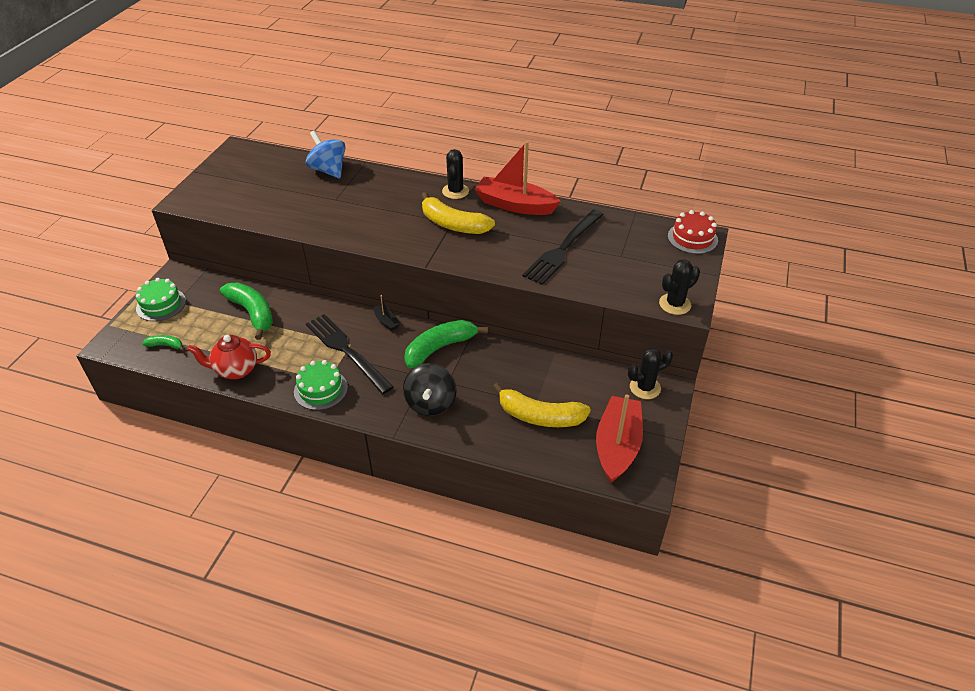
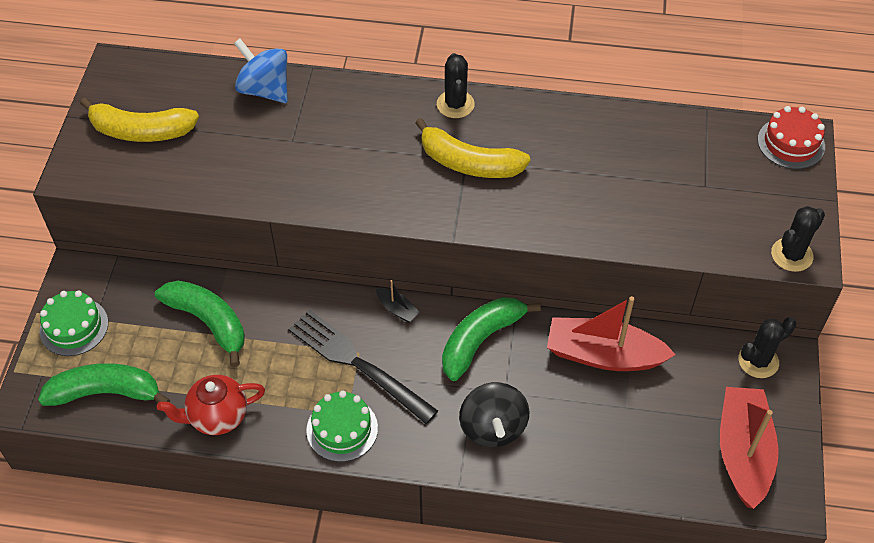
camera: 10 degrees left, 10 degrees up
(166, 345) = (106, 392): green banana -> green banana, size x2.08
(515, 205) = (543, 118): red boat -> red boat (603, 355)
(539, 416) = (636, 424): yellow banana -> yellow banana (141, 131)
(563, 249) = (627, 185): black fork -> none

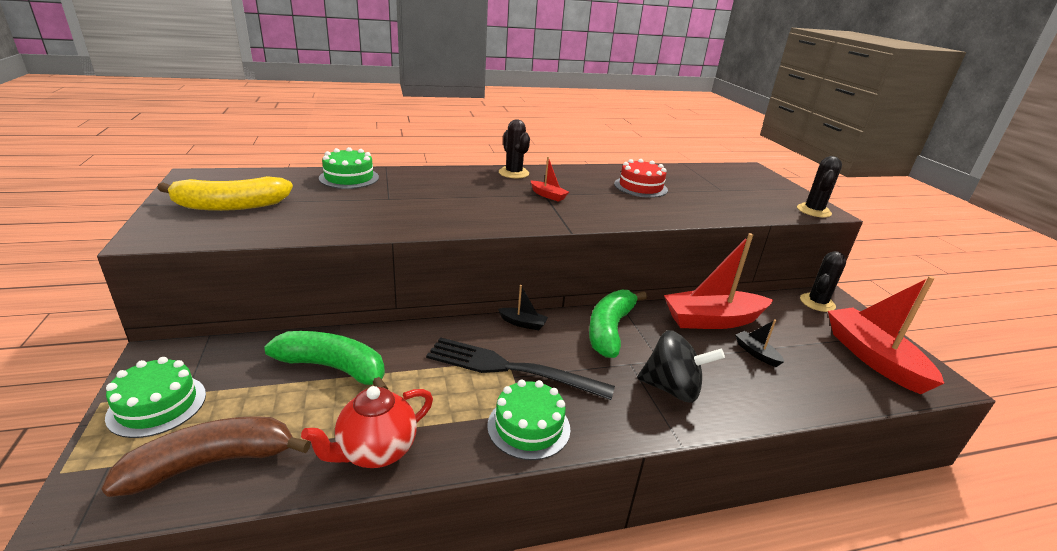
camera: 25 degrees left, 25 degrees down
(106, 392) = (212, 463): green banana -> brown banana
(264, 89) = (349, 178): blue spinning top -> green cake
(469, 163) = (548, 195): yellow banana -> red boat
(493, 427) = (672, 389): black spinning top -> black spinning top turned 45 degrees counterclockwise
(614, 411) = (756, 353): none -> black boat
(791, 143) = (748, 171): red cake -> red cake (640, 187)

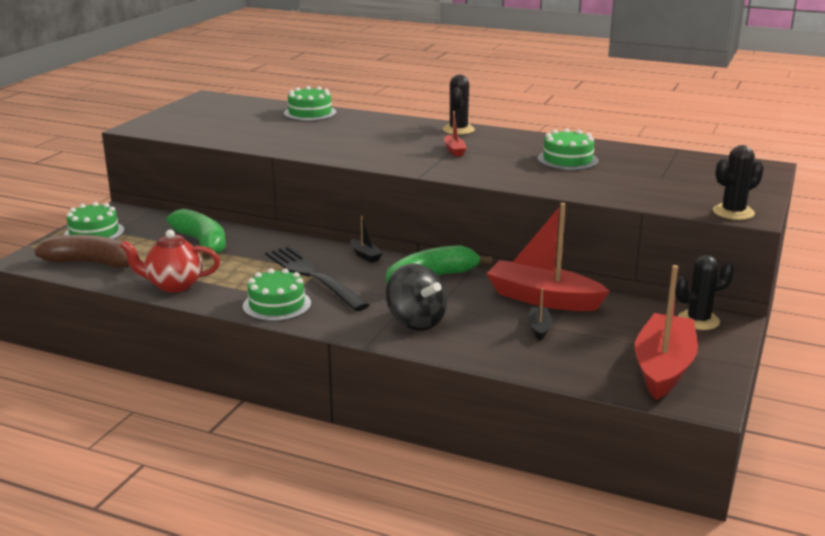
camera: 40 degrees right, 5 degrees down
(230, 206) = (203, 118): yellow banana -> none
(640, 187) = (567, 160): red cake -> green cake

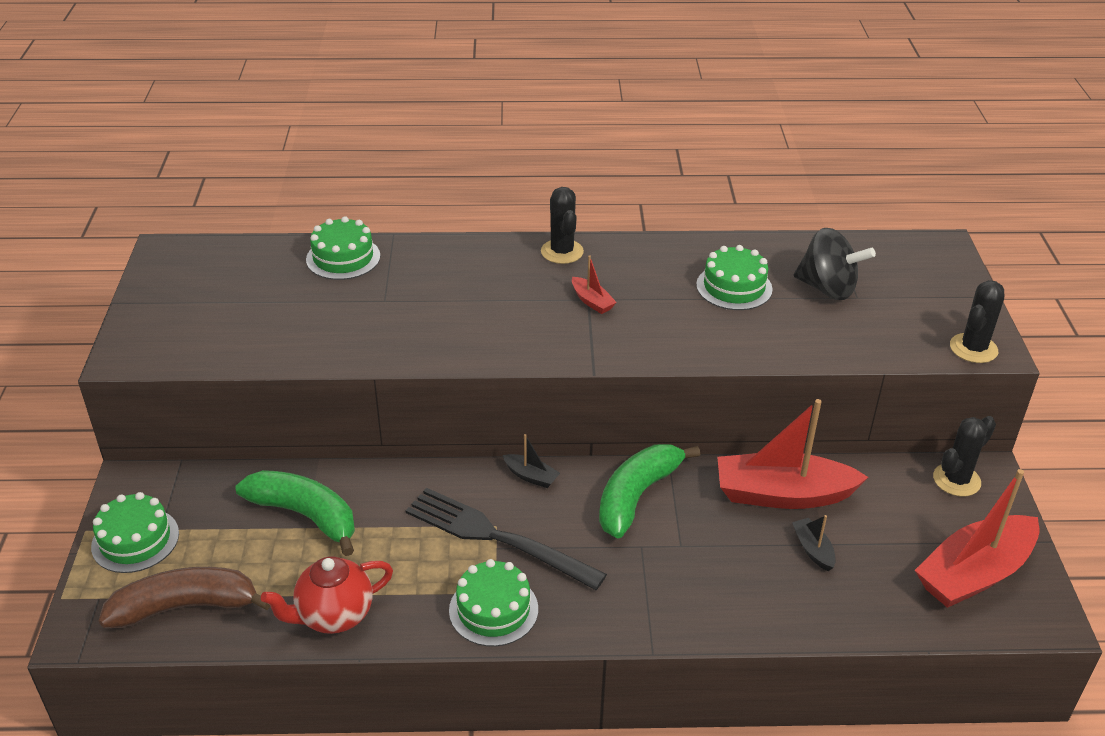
camera: 25 degrees left, 15 degrees up
(416, 322) = (676, 585): black spinning top -> black spinning top (827, 288)
(663, 368) = (974, 573): red boat -> red boat turned 120 degrees counterclockwise

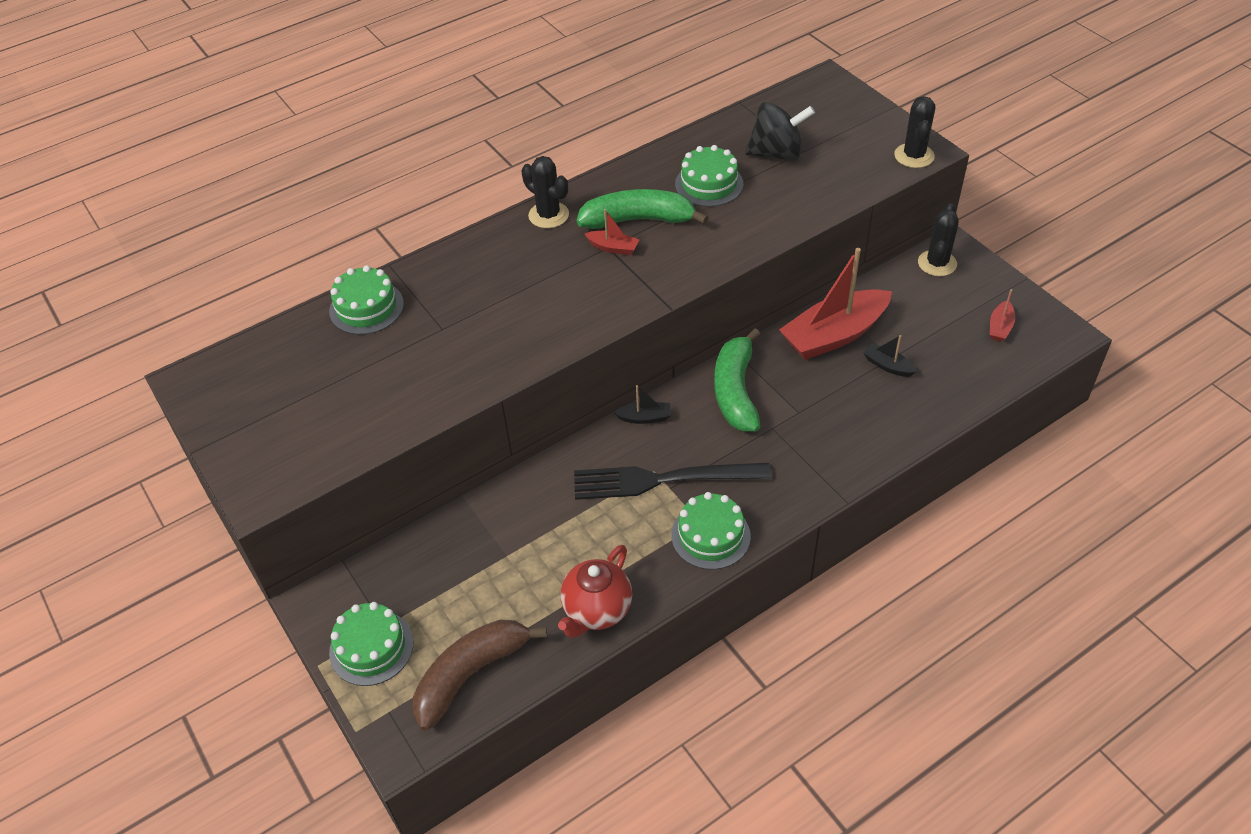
camera: 30 degrees left, 10 degrees up
(305, 515) = (497, 546): green banana -> green banana (638, 220)
(974, 573) = (1000, 327): red boat -> red boat, size x0.43

